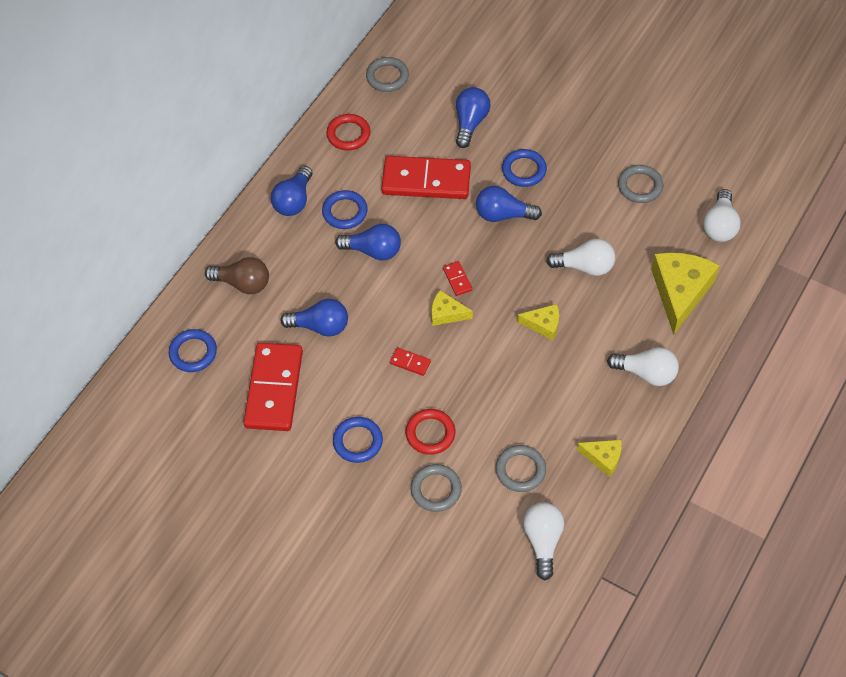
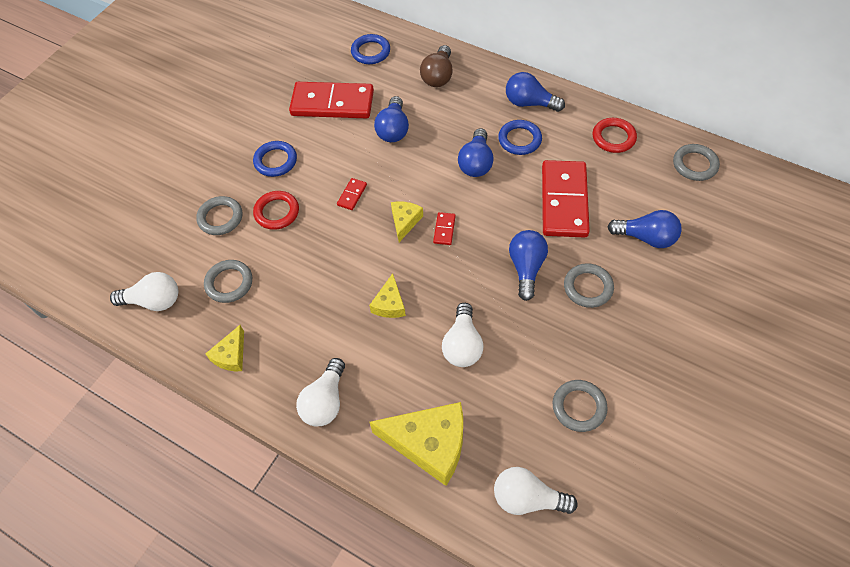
camera: 90 degrees right, 0 degrees up
(457, 279) = (444, 229): red domino -> red domino turned 60 degrees counterclockwise
(524, 170) = (588, 287): blue ring -> grey ring

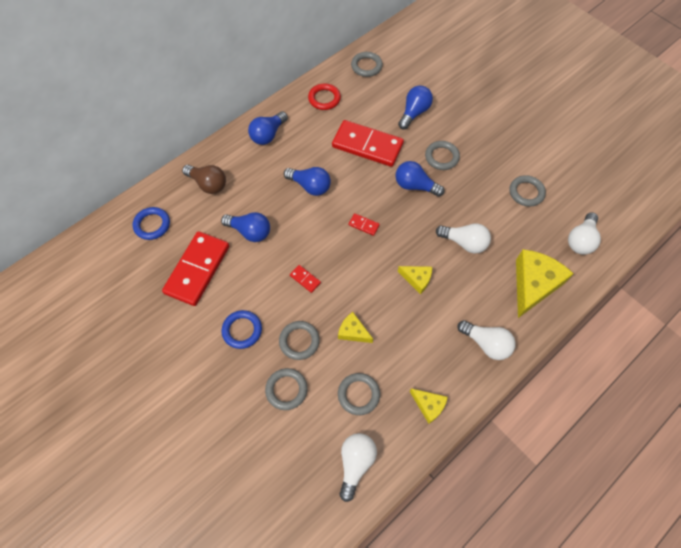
camera: 75 degrees left, 5 degrees up
(277, 212) = (299, 341): red ring -> grey ring
(405, 222) = (346, 249): yellow cheese -> yellow cheese (353, 332)
(519, 140) = (300, 152): blue ring -> none

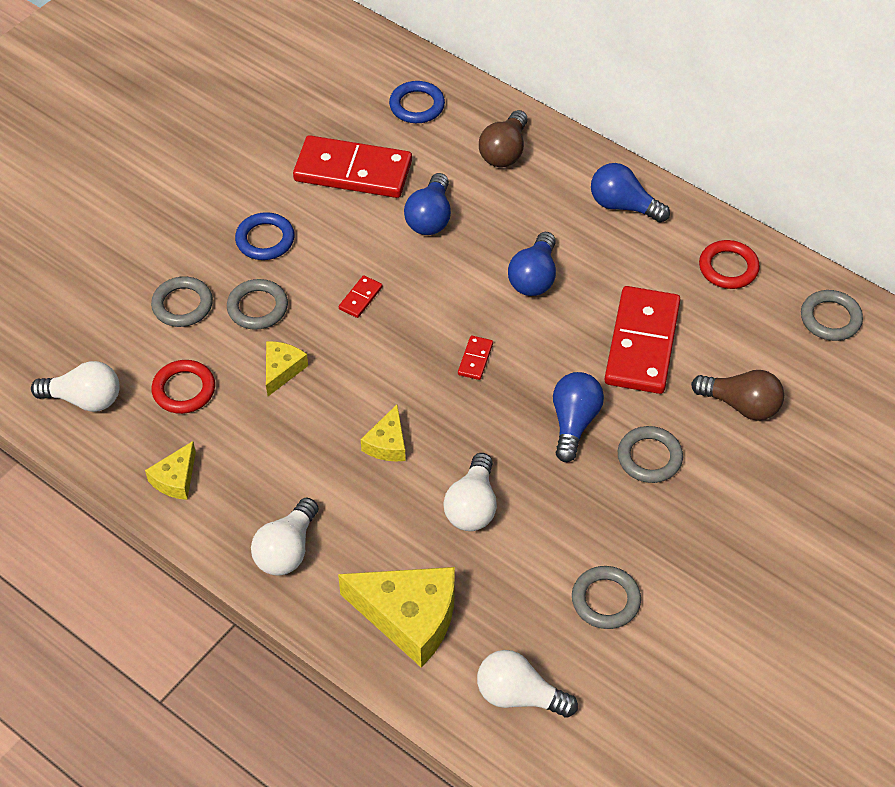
camera: 80 degrees right, 10 degrees down
(358, 394) = (184, 390): grey ring -> red ring
(414, 113) = (741, 405): blue light bulb -> brown light bulb

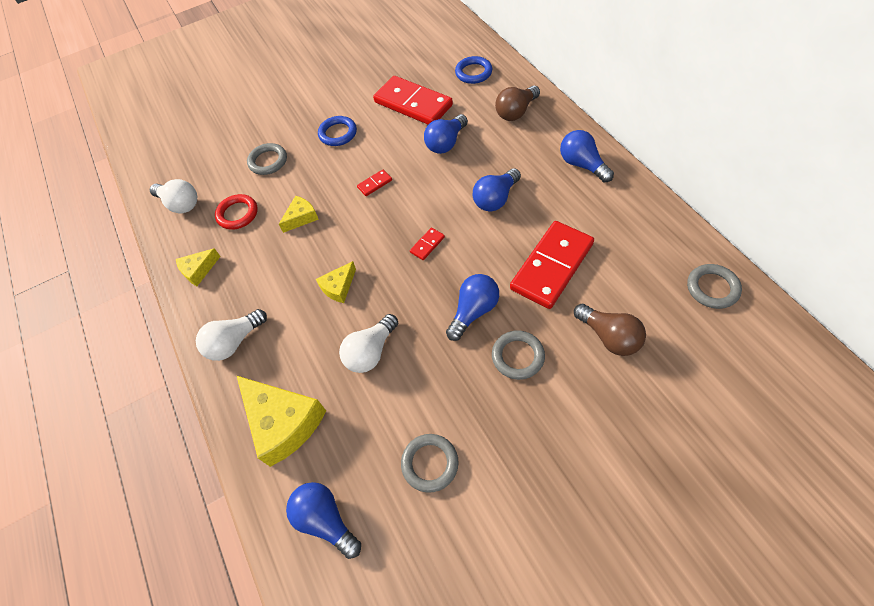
camera: 30 degrees right, 5 degrees up
(257, 307) = (310, 174): grey ring -> none
(519, 695) = (326, 520): white light bulb -> blue light bulb
(728, 268) = (643, 227): red ring -> none

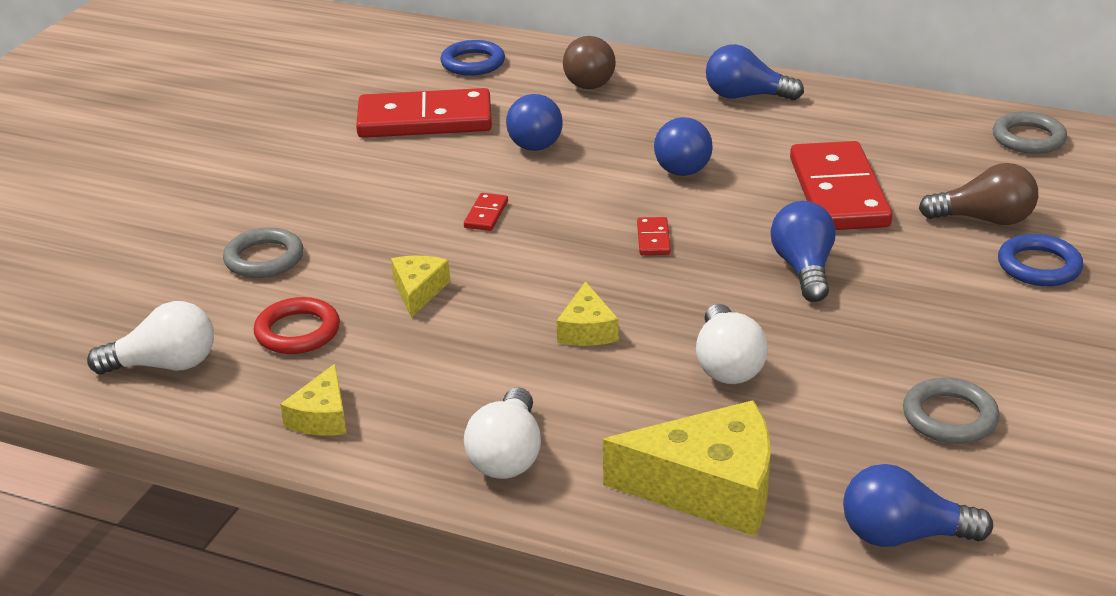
camera: 45 degrees left, 25 degrees down
(338, 133) = (345, 188): blue ring -> blue ring (1039, 266)
(517, 356) = (912, 281): grey ring -> none

